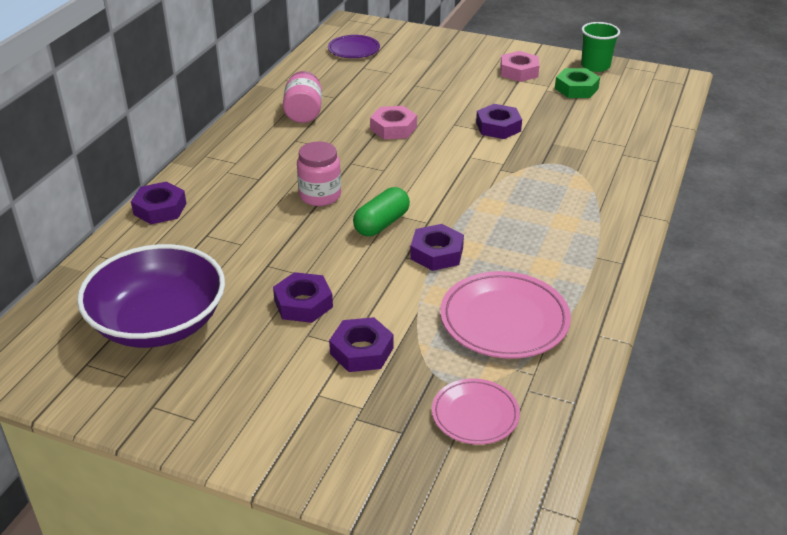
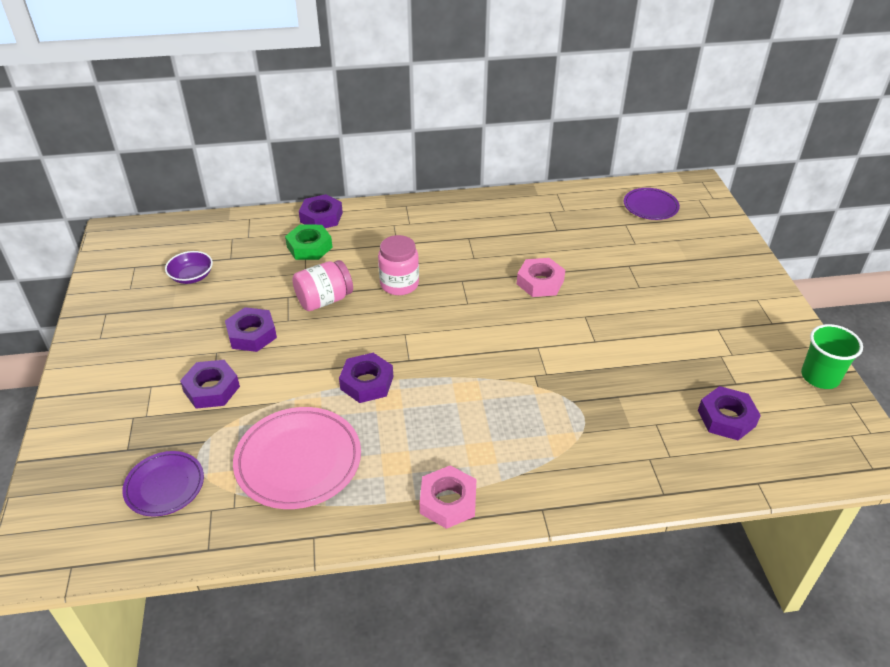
camera: 60 degrees right, 5 degrees up
(159, 322) = (192, 276): purple bowl -> purple bowl, size x0.42
(304, 113) = (514, 224): pink jar -> pink jar (324, 300)
(381, 224) = (386, 334): green capsule -> none
(475, 414) = (164, 486): pink plate -> purple plate
(498, 127) = (609, 347): purple nut -> purple nut (726, 418)
(519, 71) = (736, 323): pink nut -> pink nut (448, 501)
(576, 88) = (750, 377): green nut -> green nut (309, 247)

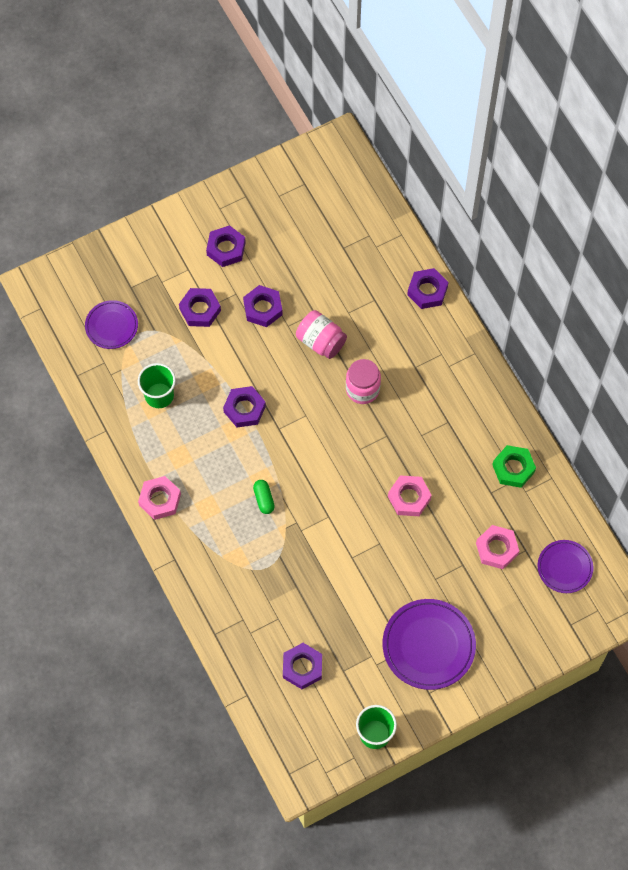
camera: 70 degrees right, 25 degrees up
(154, 345) = (226, 249): none -> purple nut
(192, 276) = (309, 232): purple bowl -> none
(298, 461) = (159, 395): pink plate -> green cup
(309, 247) = (382, 300): green nut -> green nut (513, 468)
(493, 396) = (264, 499): none -> green capsule
(618, 240) = (496, 549): none -> pink nut
(715, 310) = (428, 645): none -> purple plate

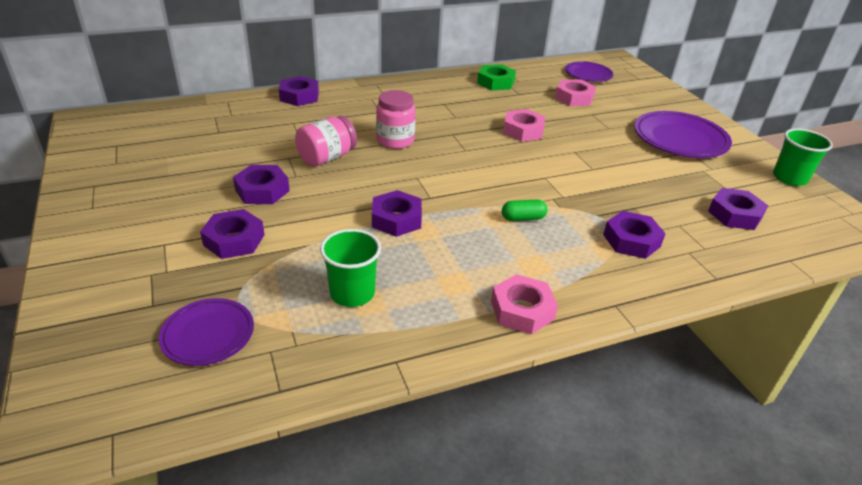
camera: 85 degrees left, 30 degrees down
(226, 249) = (157, 208): purple nut -> purple nut (631, 240)

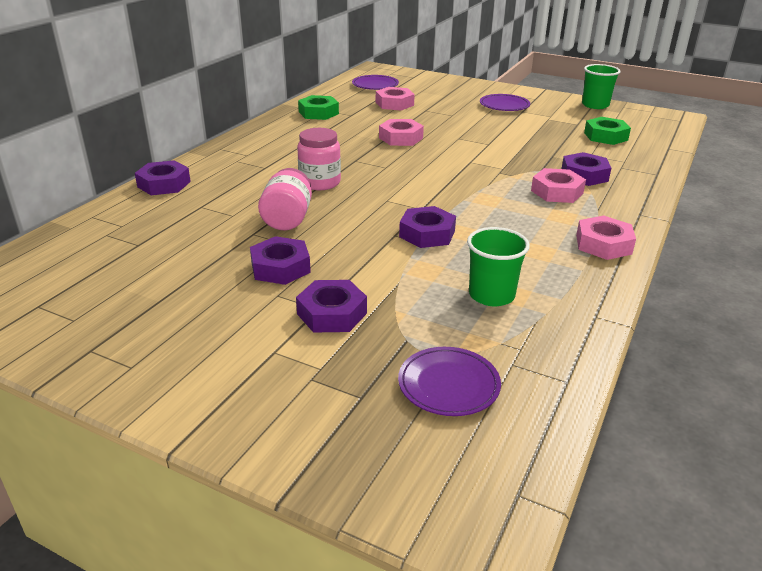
camera: 40 degrees left, 5 degrees down
(523, 218) = (504, 192): green capsule -> none
(572, 242) = (557, 192): none -> pink nut
(680, 139) = (504, 105): purple plate -> purple plate, size x0.61
(735, 214) = (605, 136): purple nut -> green nut

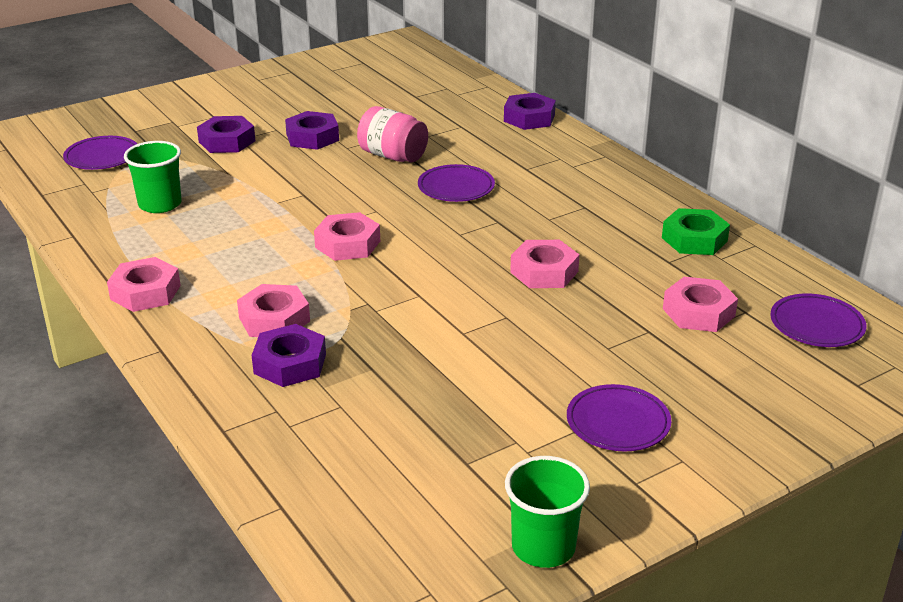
camera: 120 degrees right, 0 degrees up
(320, 182) = (456, 187): pink jar -> purple plate
(427, 234) = (285, 209): purple nut -> none
(444, 196) = (347, 244): none -> pink nut
(605, 136) = (388, 463): green nut -> none

